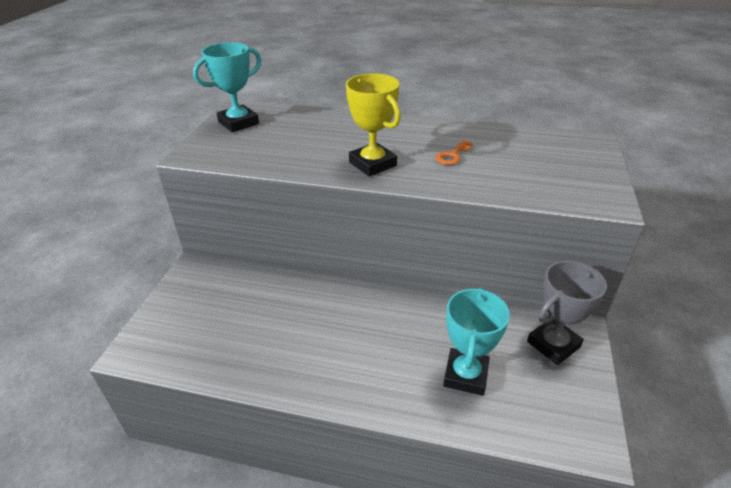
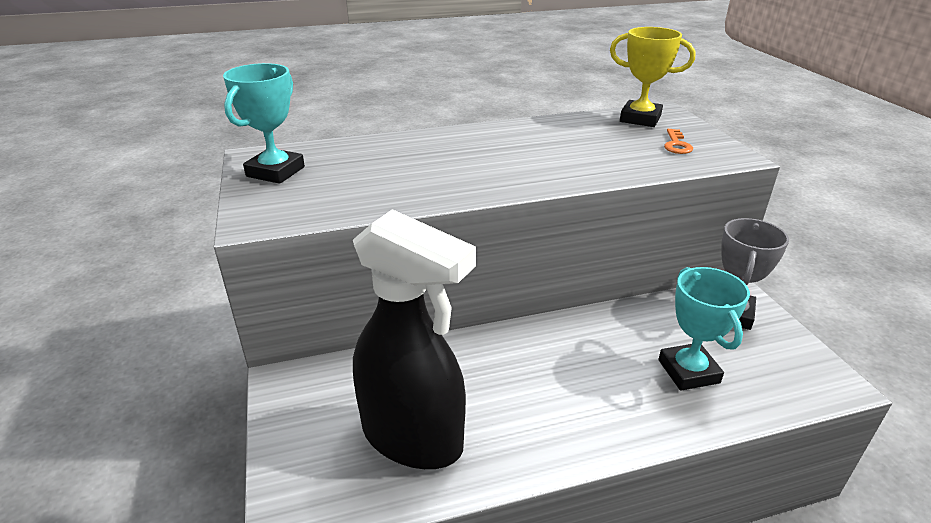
camera: 30 degrees left, 5 degrees down
(233, 336) = (413, 438): none -> black spray bottle
(372, 164) = (492, 176): yellow trophy -> yellow trophy (640, 119)
(452, 155) = (560, 150): orange key -> orange key (676, 144)

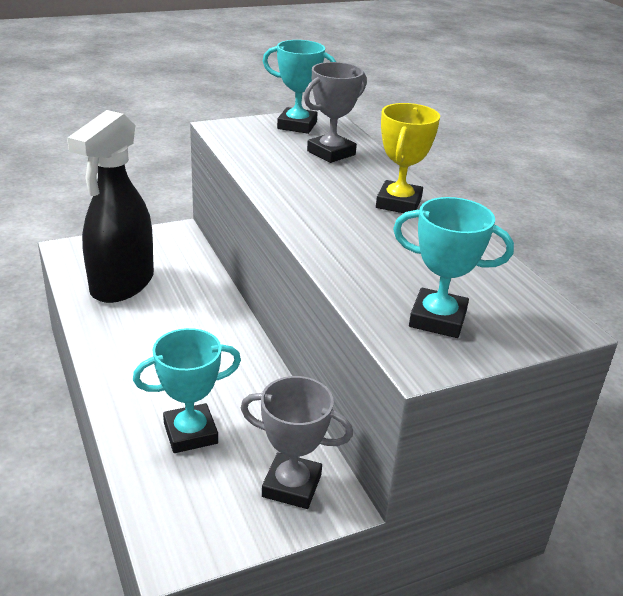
camera: 80 degrees right, 0 degrees up
(364, 159) = (331, 153): none -> grey trophy
(640, 119) = (516, 302): yellow trophy -> yellow trophy (398, 203)
(676, 144) = (437, 319): orange key -> turquoise trophy

